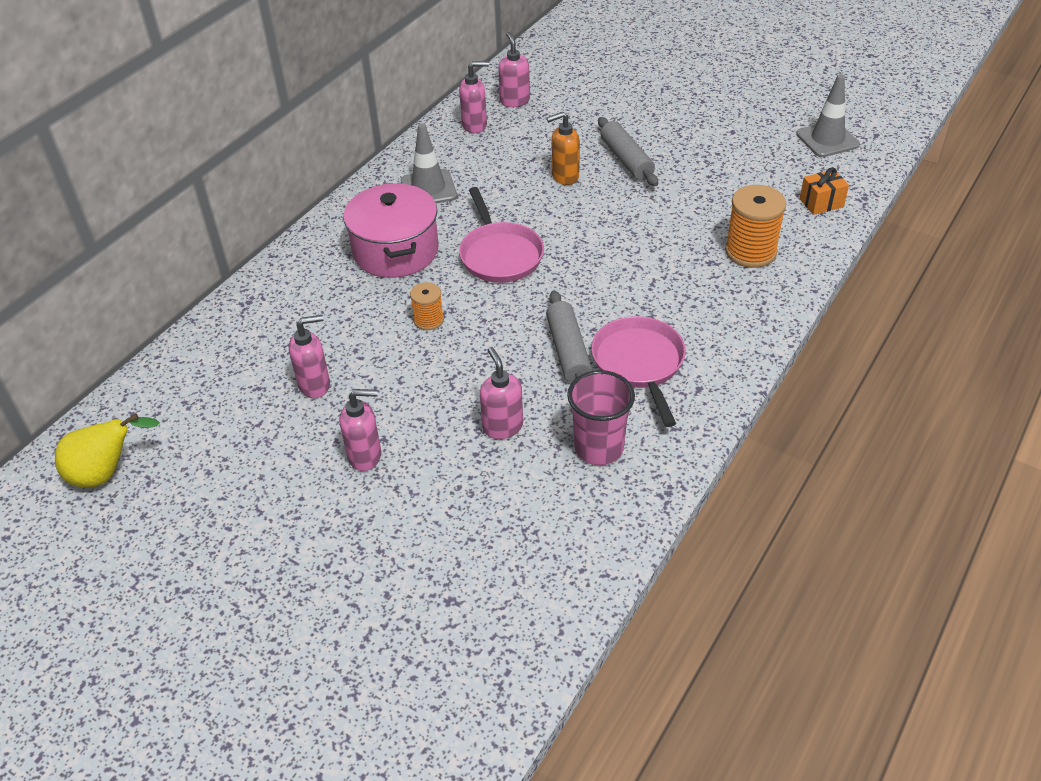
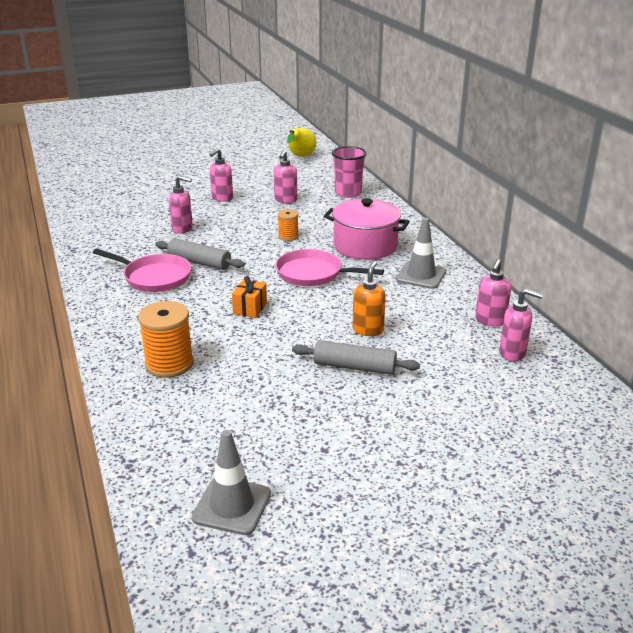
camera: 125 degrees right, 15 degrees down
(599, 448) = (127, 245): pink cup -> pink cup (348, 193)
(821, 203) = (161, 434): orange gift -> orange gift (250, 308)

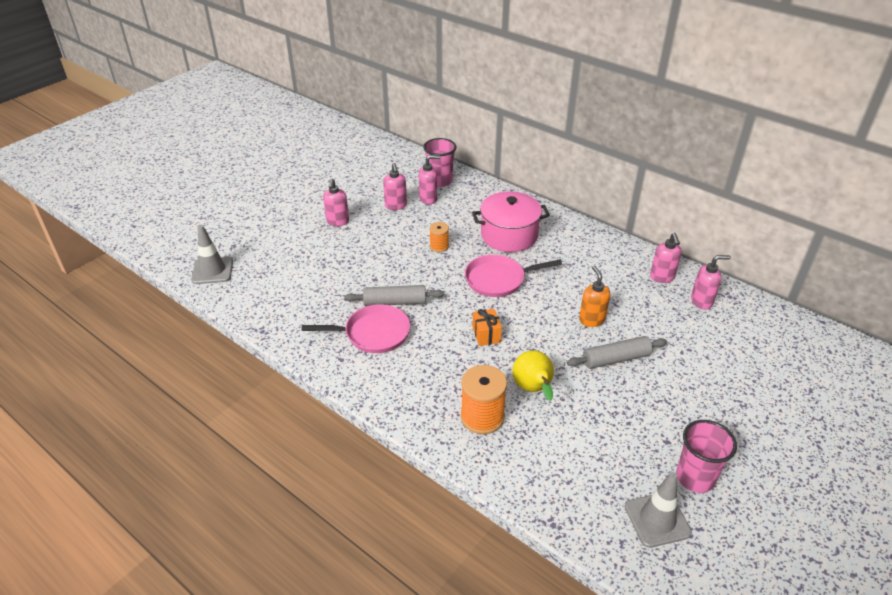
camera: 30 degrees left, 10 degrees up
(182, 229) = (340, 270): pink soap dispenser -> pink soap dispenser (428, 199)
(300, 157) = (357, 150): yellow pear -> yellow pear (533, 389)
(316, 490) = (695, 478): none -> pink cup
(421, 275) = (577, 251): grey traffic cone -> grey traffic cone (212, 270)

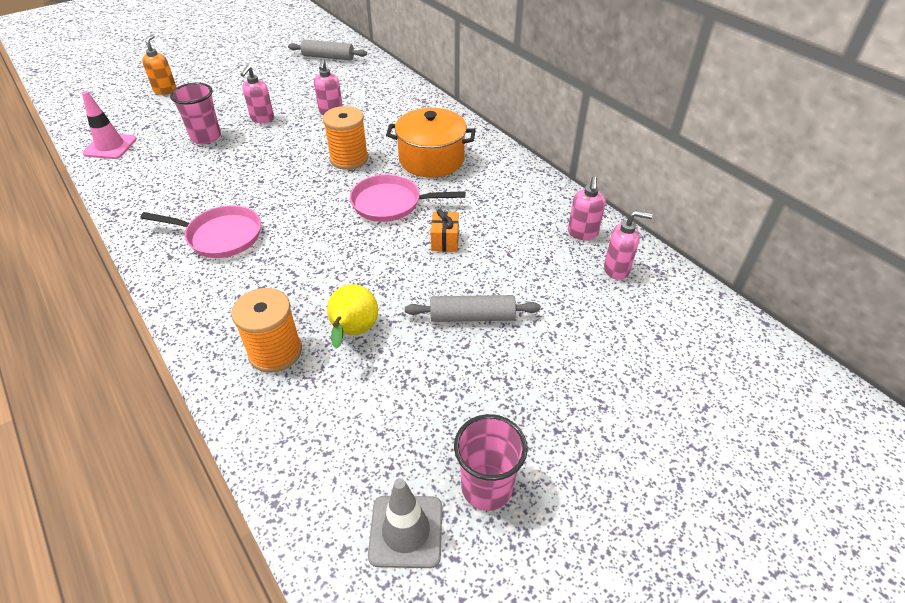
camera: 15 degrees right, 5 degrees up
(212, 270) = (110, 146): grey traffic cone -> pink traffic cone
(395, 302) = (265, 208): grey rolling pin -> grey rolling pin (328, 57)
(428, 199) = (369, 110): pink soap dispenser -> none
(439, 246) = (349, 159): orange spool -> orange spool, size x1.78
(440, 181) = (392, 95): pink cup -> pink cup (206, 137)
(486, 335) = (339, 260): orange gift -> orange gift (445, 241)
(509, 235) = (431, 159): pink pot -> orange pot
(591, 320) = (469, 266): orange soap dispenser -> orange soap dispenser (165, 90)

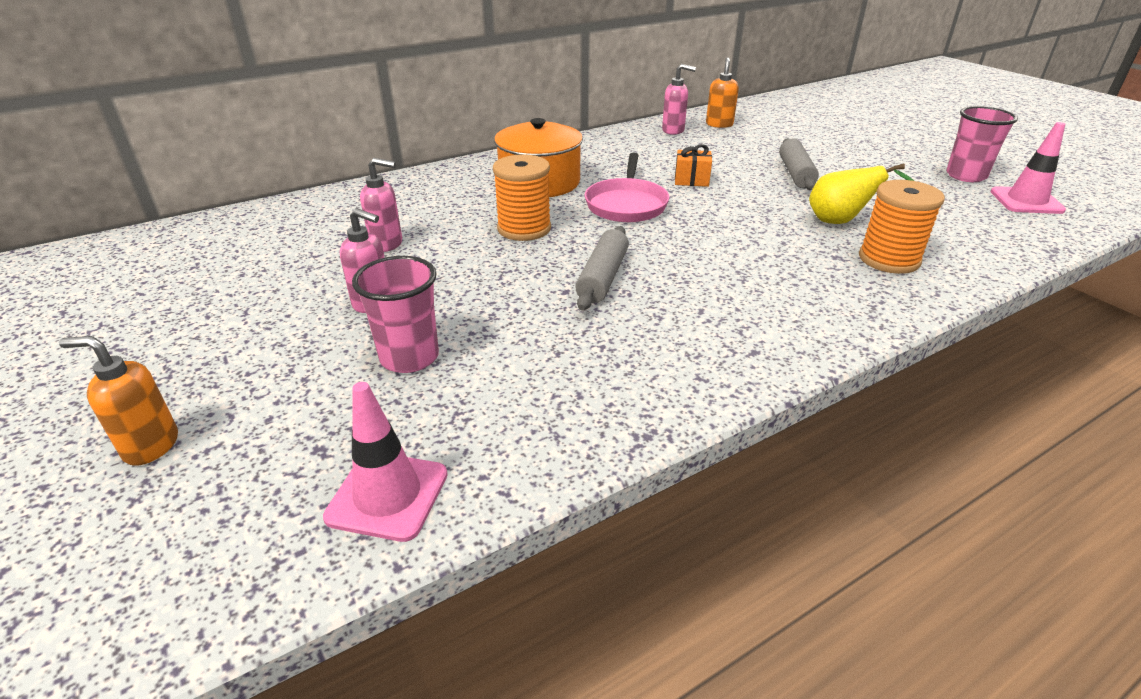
camera: 85 degrees left, 10 degrees down
(220, 236) = (701, 312): pink pan -> none
(328, 57) = (184, 252): grey rolling pin -> grey rolling pin (602, 277)
(406, 531) = (1026, 201): grey traffic cone -> pink traffic cone
(617, 269) = (719, 124): pink soap dispenser -> orange soap dispenser

